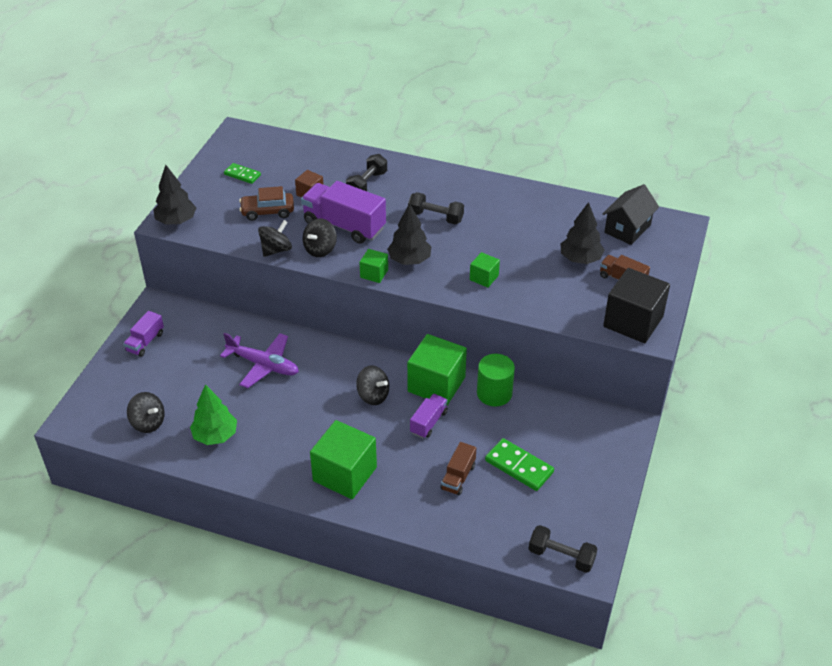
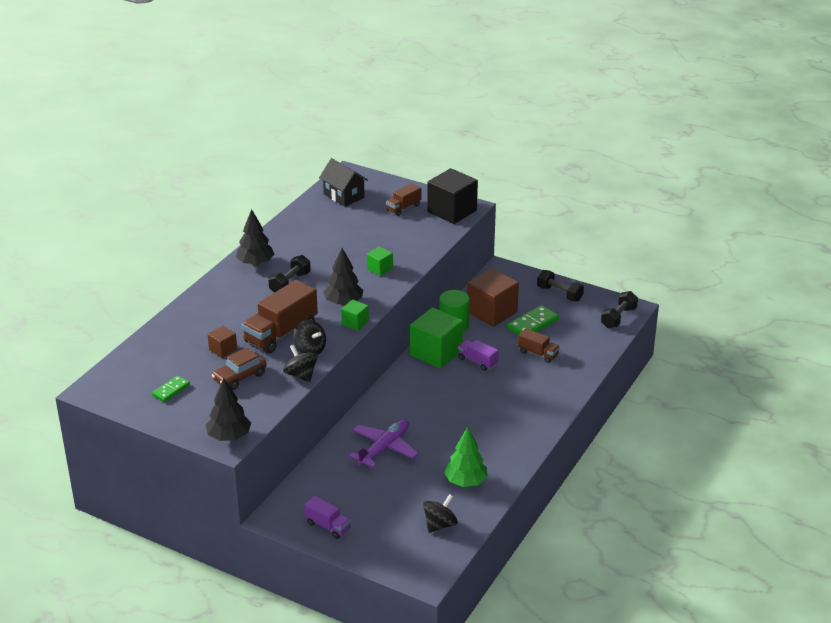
camera: 80 degrees left, 10 degrees down
(267, 211) = (240, 377): brown car -> brown car turned 45 degrees clockwise
(344, 225) = (281, 333): purple truck -> brown truck
(345, 474) = (524, 410): green cube -> none
(367, 184) = (224, 315): black dumbbell -> black dumbbell (559, 294)
(373, 396) = (440, 387): black spinning top -> none
(532, 425) = (492, 312): none -> brown cube
(580, 259) = (373, 222): black tree -> black tree (255, 263)

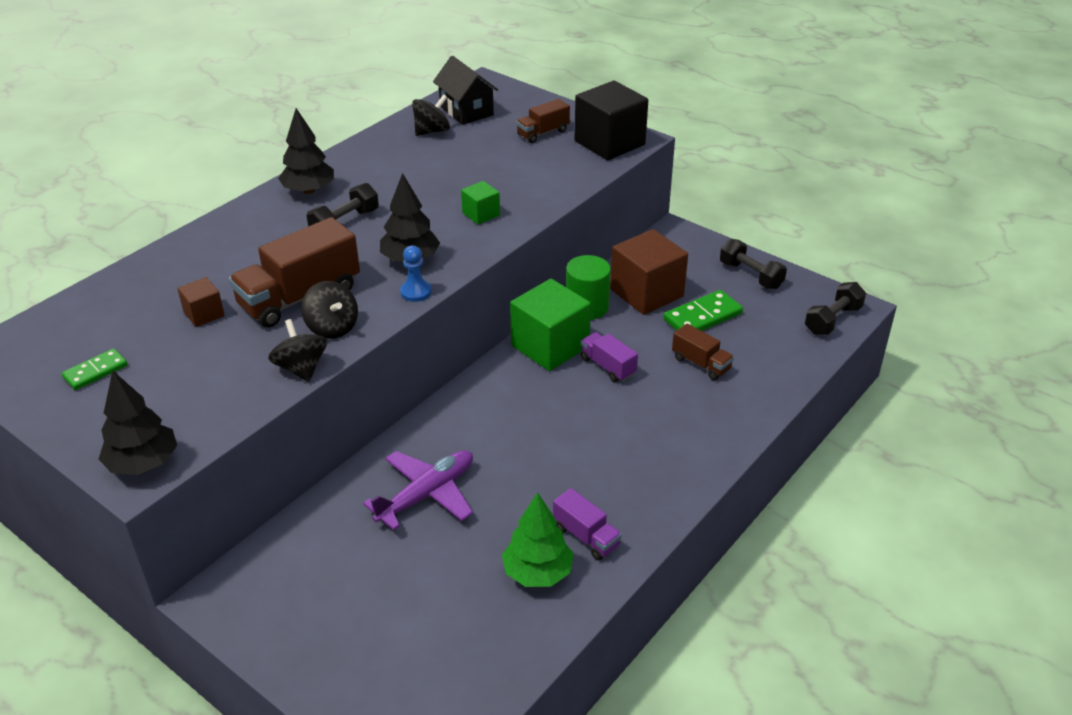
camera: 10 degrees right, 5 degrees up
(240, 377) = (208, 361): brown car -> none
(327, 526) = (291, 627): purple truck -> purple truck (586, 537)
(355, 323) = (415, 292): green cube -> blue pawn
(440, 525) = (473, 650): black spinning top -> black spinning top (432, 131)

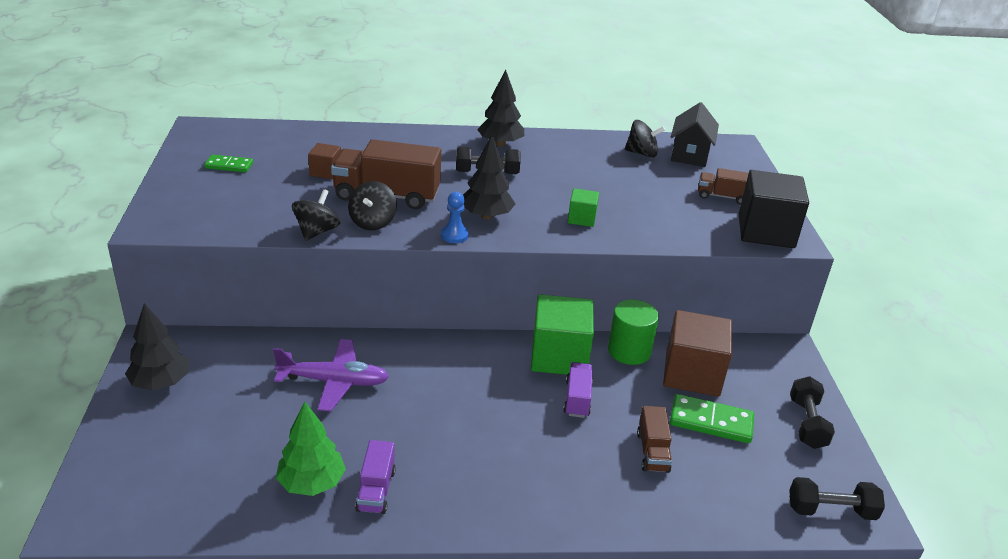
camera: 45 degrees right, 5 degrees down
(143, 463) = (164, 222): black tree -> black tree (161, 383)

